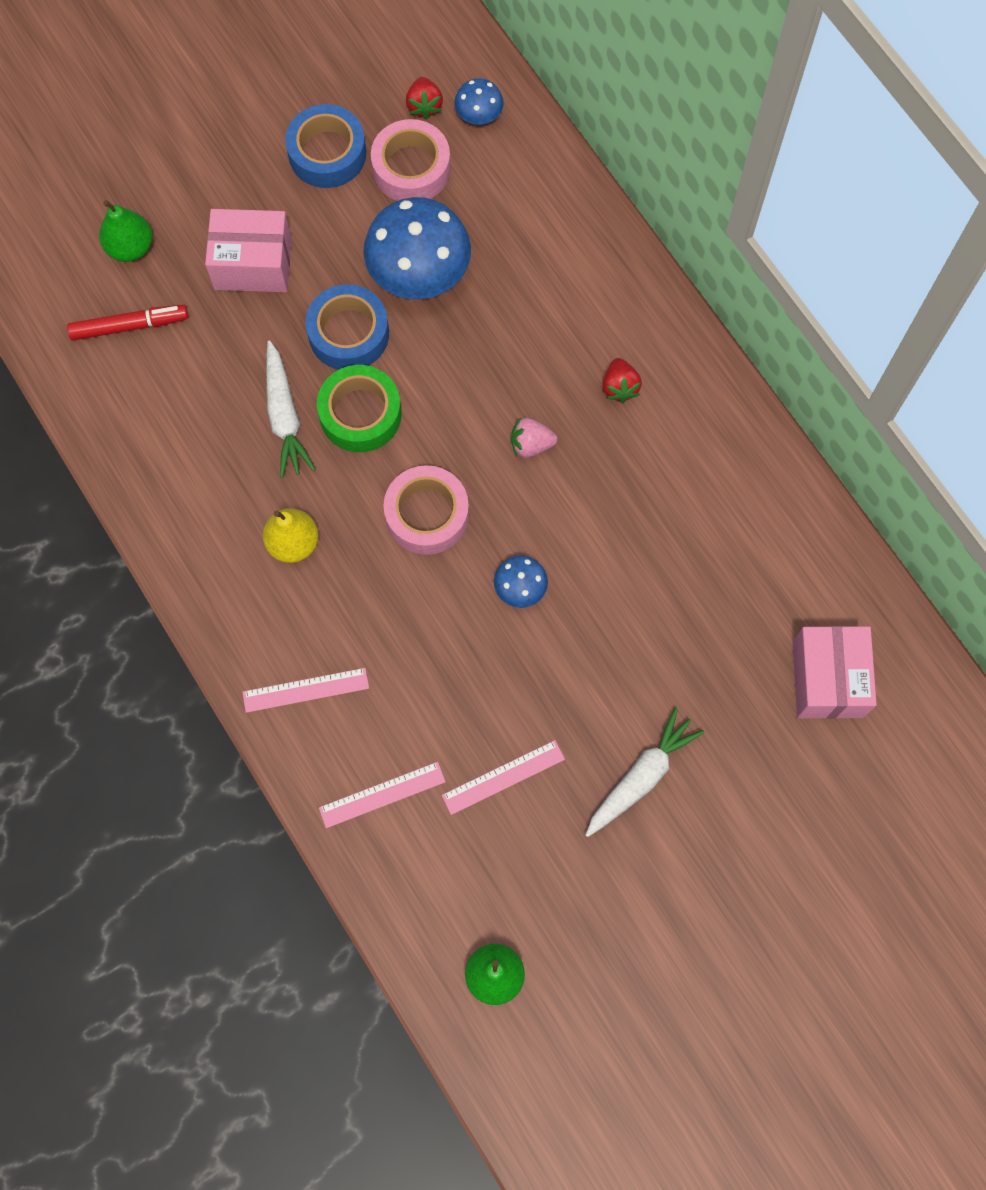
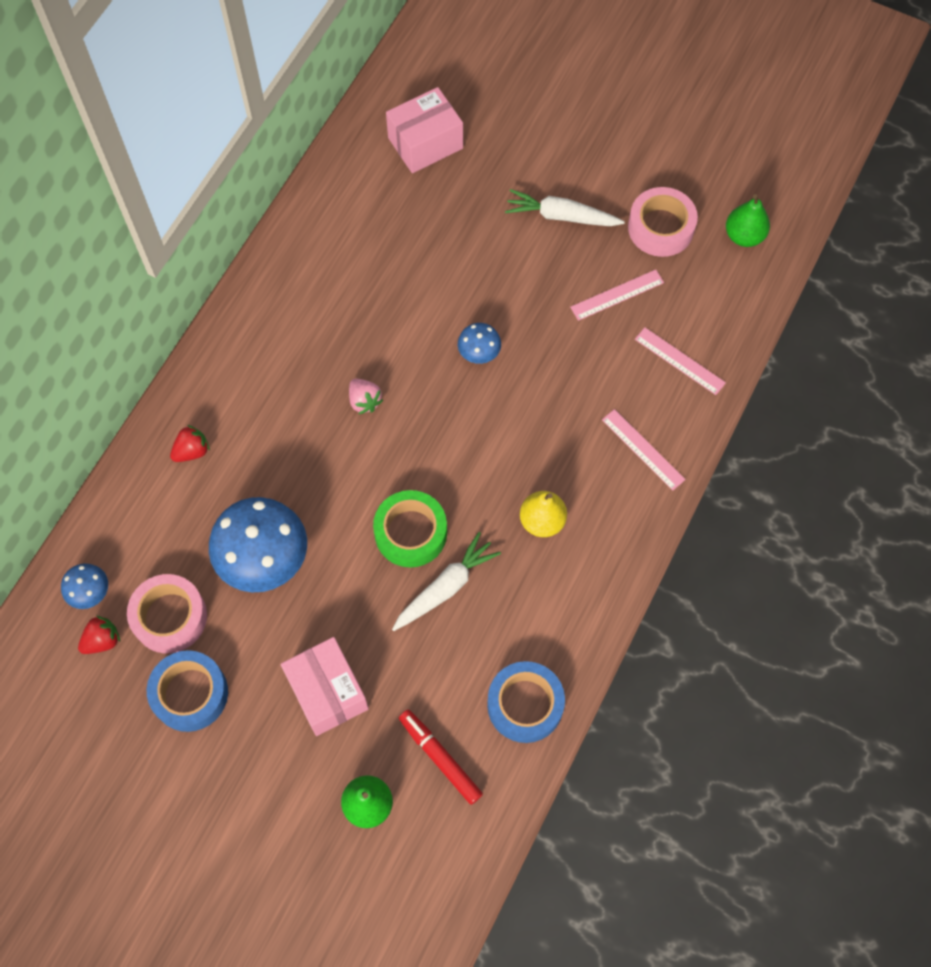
camera: 120 degrees left, 5 degrees down
(348, 333) = (347, 580): blue tape -> blue tape (525, 705)
(427, 515) = (462, 442): pink tape -> pink tape (660, 228)
(503, 777) = (617, 295): pink ruler -> pink ruler turned 60 degrees counterclockwise
(619, 387) = (283, 366): red strawberry -> red strawberry (192, 451)

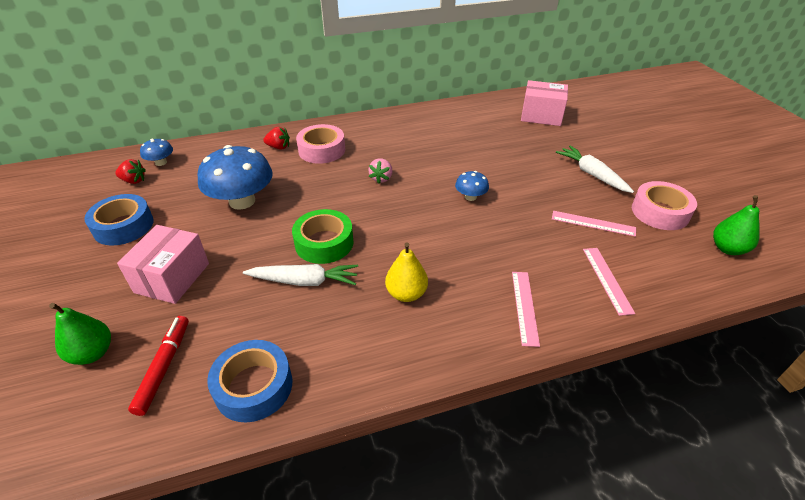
camera: 45 degrees right, 25 degrees down
(169, 617) = (170, 192): pink tape -> pink tape (322, 150)

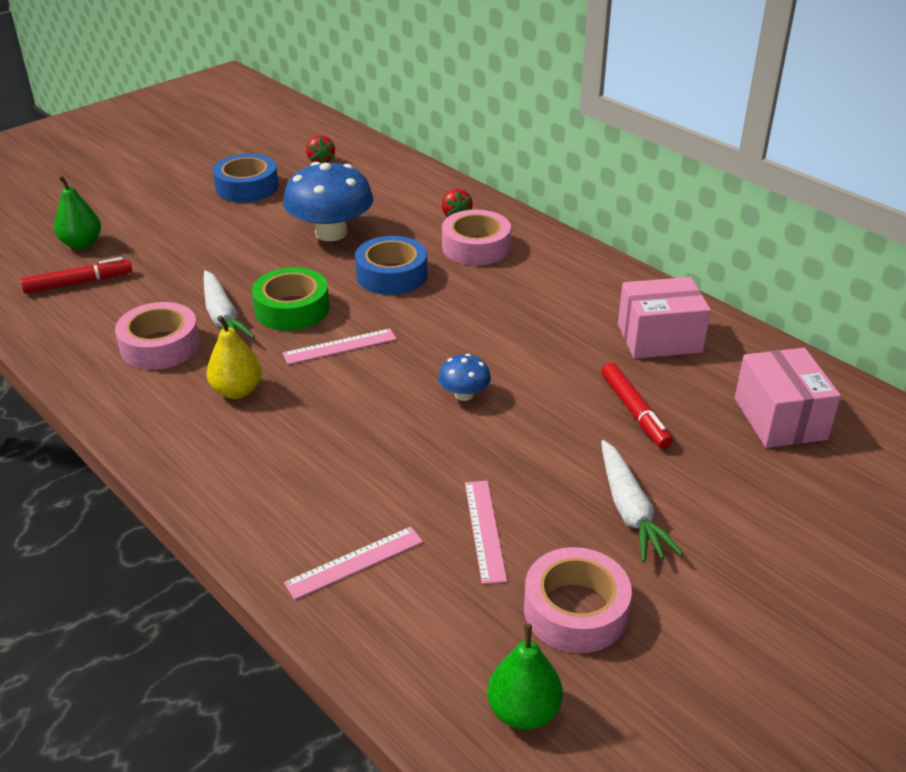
camera: 65 degrees right, 5 degrees down
(161, 162) = (364, 161): blue mushroom -> none
(172, 278) = (189, 242): pink box -> pink box (659, 338)
(253, 386) = (72, 337): blue tape -> blue tape (392, 275)
(315, 326) = (160, 346): none -> pink tape
(381, 178) = (449, 310): pink strawberry -> none
(516, 149) = (634, 412): none -> red marker
(524, 307) = (259, 490): pink ruler -> pink ruler (340, 346)
(592, 174) = (630, 510): white carrot -> white carrot turned 135 degrees clockwise

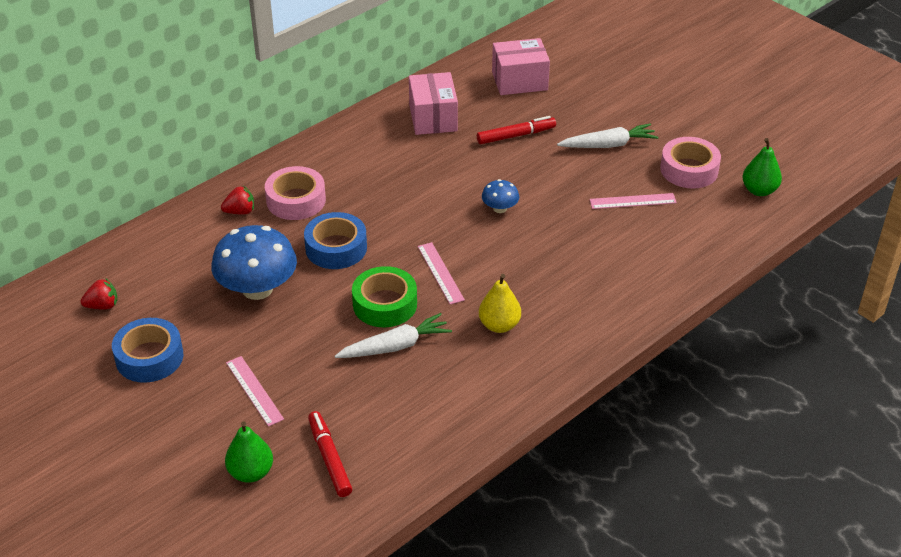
camera: 90 degrees left, 5 degrees up
(160, 346) = (437, 380): pink tape -> none
(354, 562) = (668, 254): pink ruler -> pink ruler (254, 390)

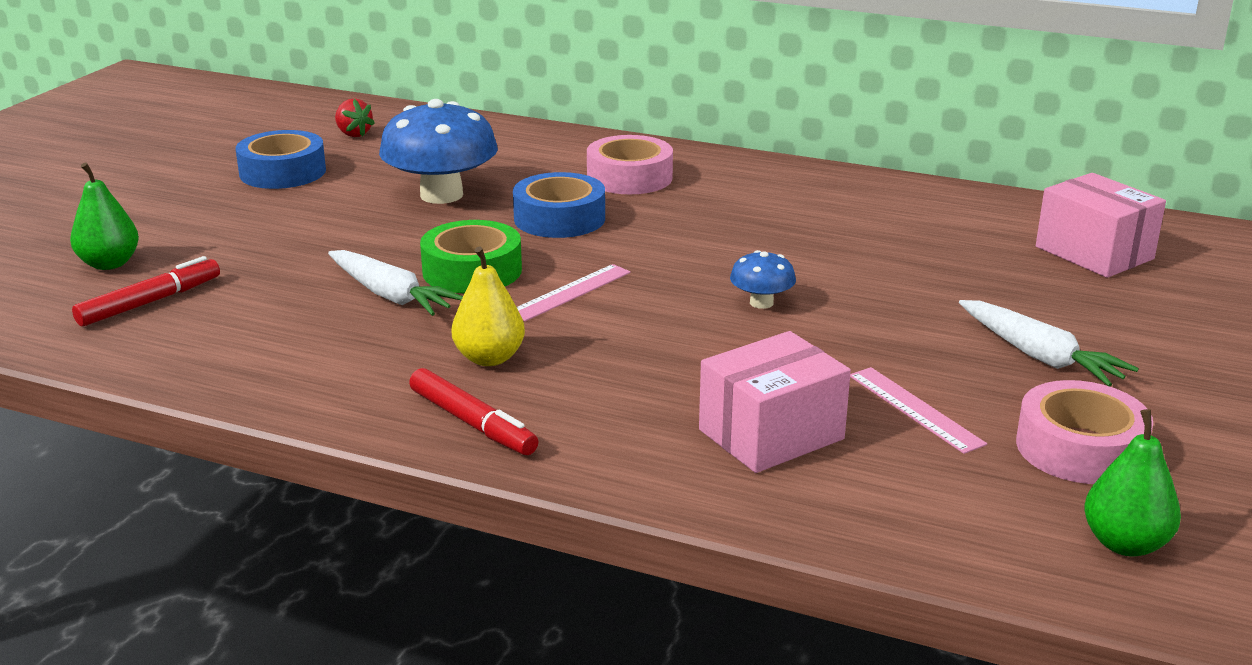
camera: 65 degrees right, 15 degrees down
(240, 211) = (576, 156): red strawberry -> none
(254, 390) = (255, 234): pink ruler -> none
(433, 118) = (910, 215): pink box -> pink box (771, 434)
(516, 135) = (953, 278): red marker -> red marker (472, 423)

